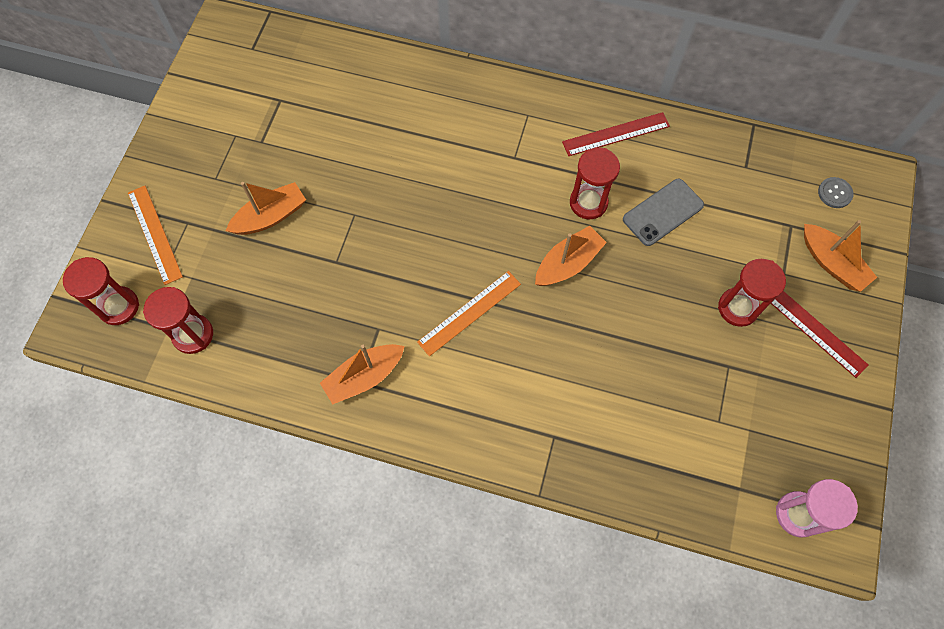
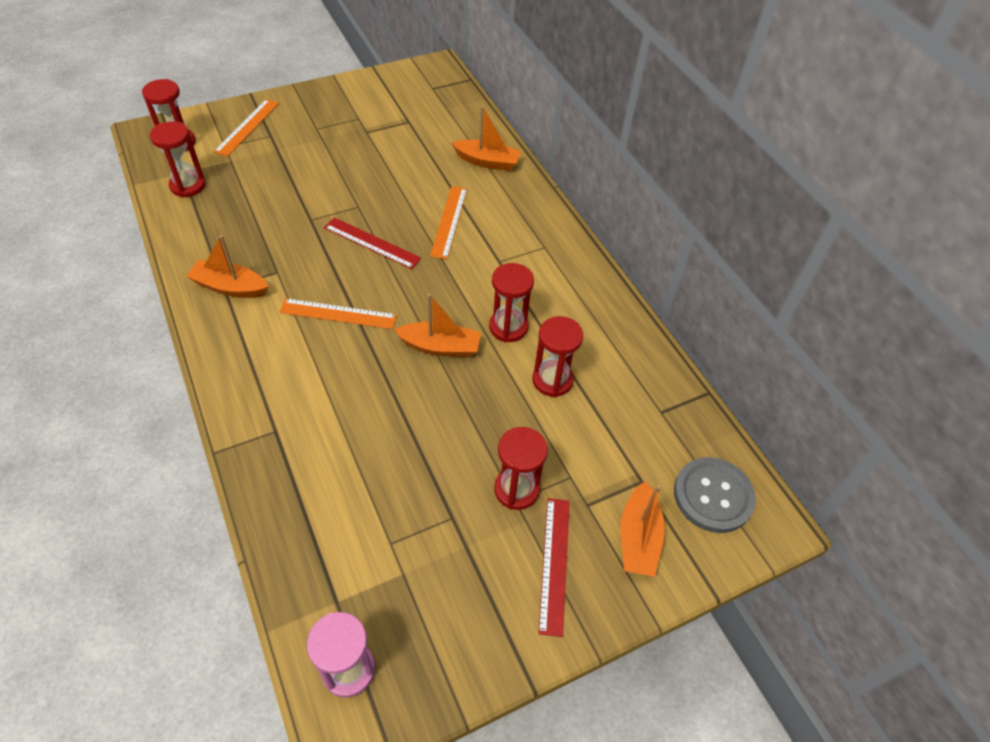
camera: 45 degrees right, 15 degrees down
(270, 216) = (314, 168): orange boat -> orange boat (487, 162)
(437, 160) = (449, 221): none -> orange ruler
(616, 134) = (589, 307): red ruler -> red ruler (372, 243)
(663, 212) = (552, 380): grey phone -> red hourglass
(834, 193) = (713, 496): grey button -> grey button, size x2.00

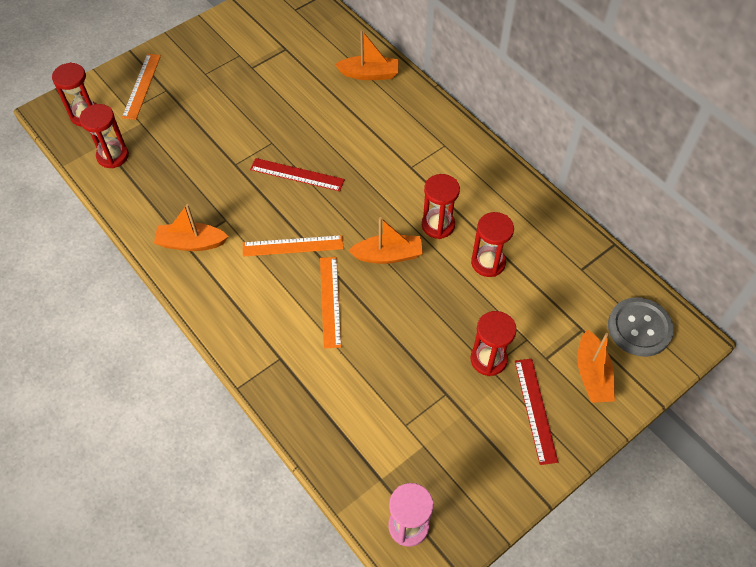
camera: 10 degrees left, 5 degrees up
(449, 221) = (356, 139): orange ruler -> orange ruler (330, 301)

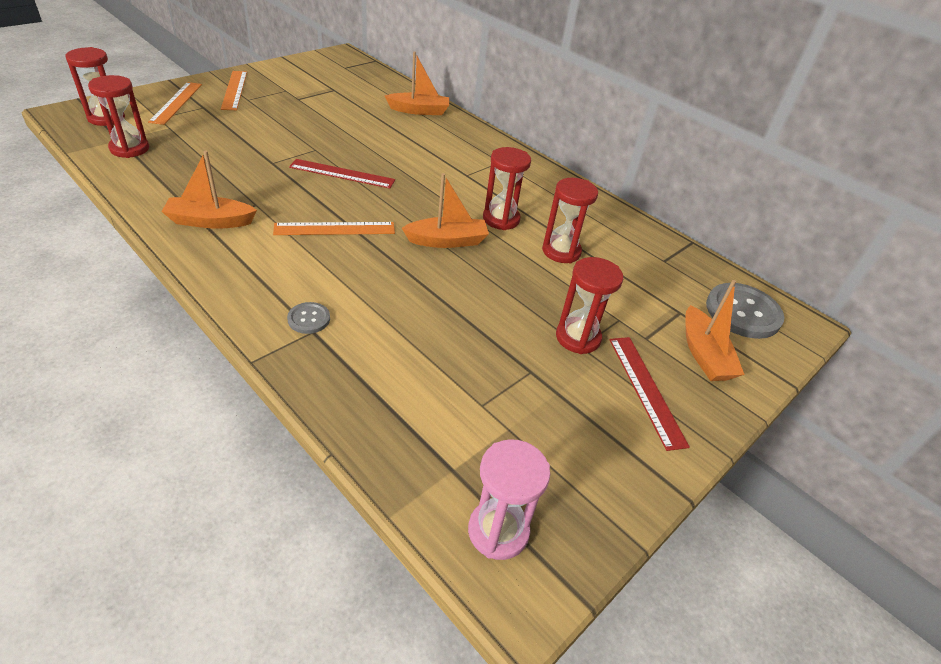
camera: 10 degrees left, 15 degrees down
(276, 346) = (309, 319): none -> grey button
(330, 301) = (379, 278): orange ruler -> orange ruler (234, 90)

